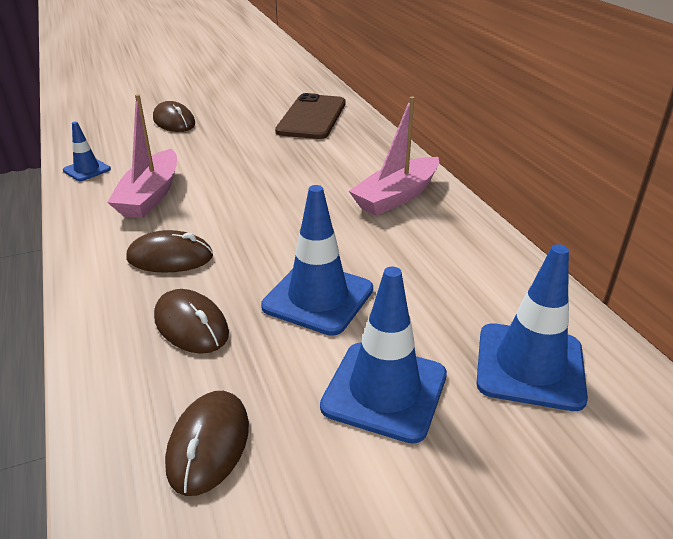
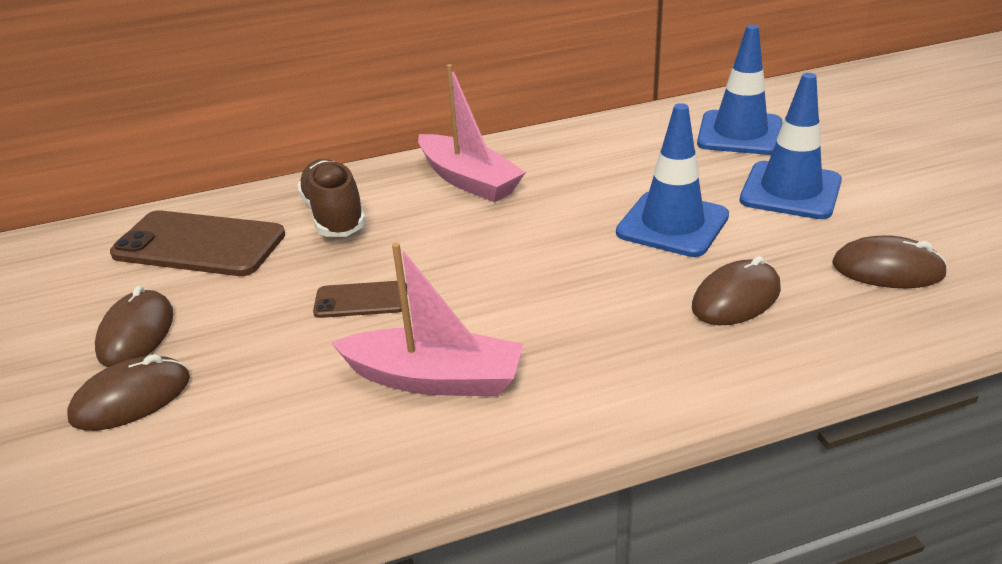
camera: 85 degrees left, 0 degrees up
(87, 170) = (317, 480): blue traffic cone -> none
(170, 257) = (607, 332): brown mouse -> brown mouse (136, 333)
(239, 168) = (361, 300): none -> brown phone
(343, 151) = (334, 216): none -> brown shoe

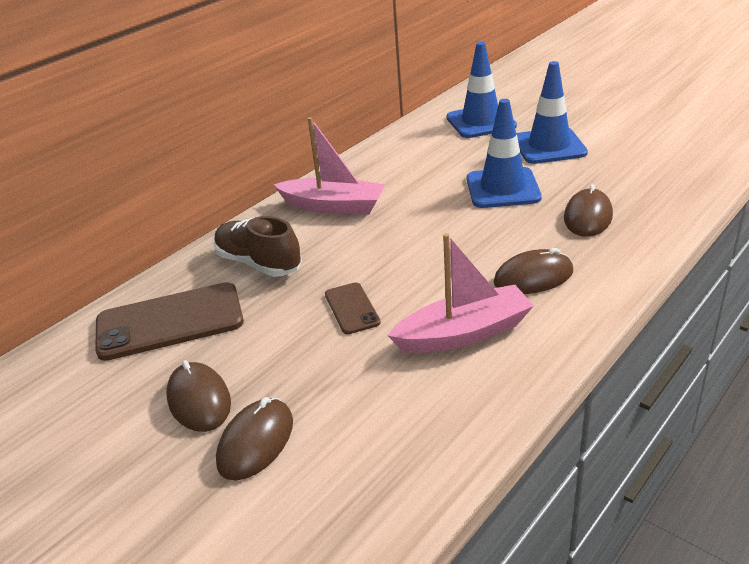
camera: 30 degrees left, 0 degrees up
(361, 300) = (351, 308): brown phone -> brown phone turned 75 degrees counterclockwise
(887, 269) = (648, 172): brown mouse -> brown mouse (533, 277)

